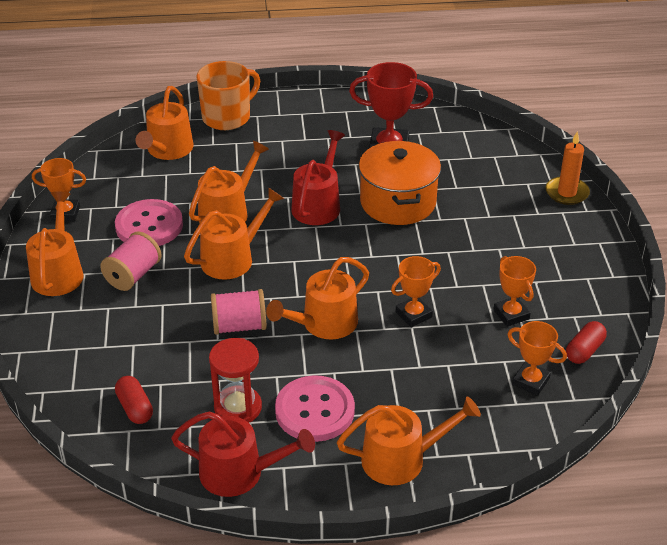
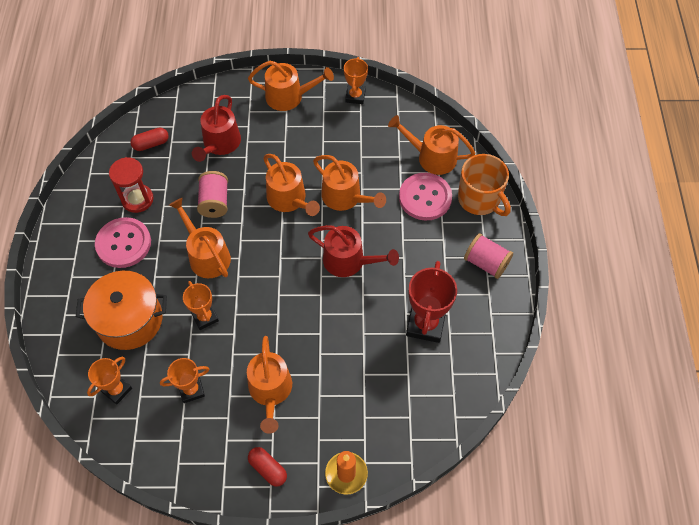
camera: 95 degrees right, 20 degrees up
(133, 275) = (279, 139): pink spool -> pink spool (486, 263)
(149, 226) = (334, 147): pink button -> pink button (425, 197)
(239, 473) = (83, 199): red watering can -> red watering can (220, 144)
(398, 202) = (346, 322): orange pot -> orange pot (129, 320)
(401, 459) = (68, 292): orange watering can -> orange watering can (270, 391)
(584, 350) = (139, 438): red capsule -> red capsule (268, 469)

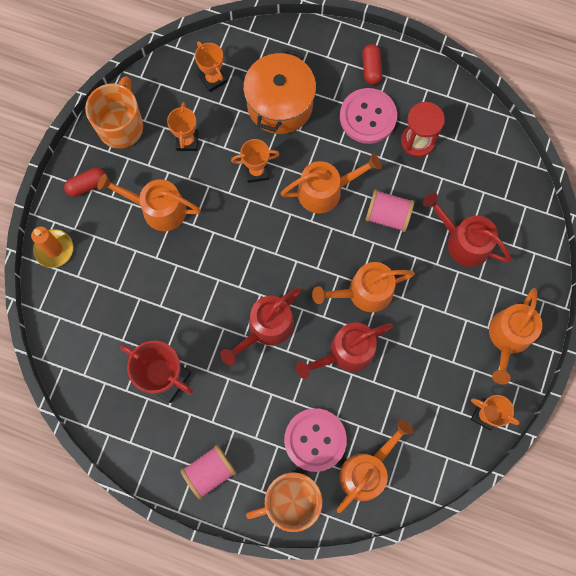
camera: 110 degrees right, 15 degrees up
(151, 144) = (487, 170): red capsule -> red capsule (371, 68)
(193, 461) = (121, 126): none -> orange mug
(345, 197) = (346, 352): orange watering can -> red watering can

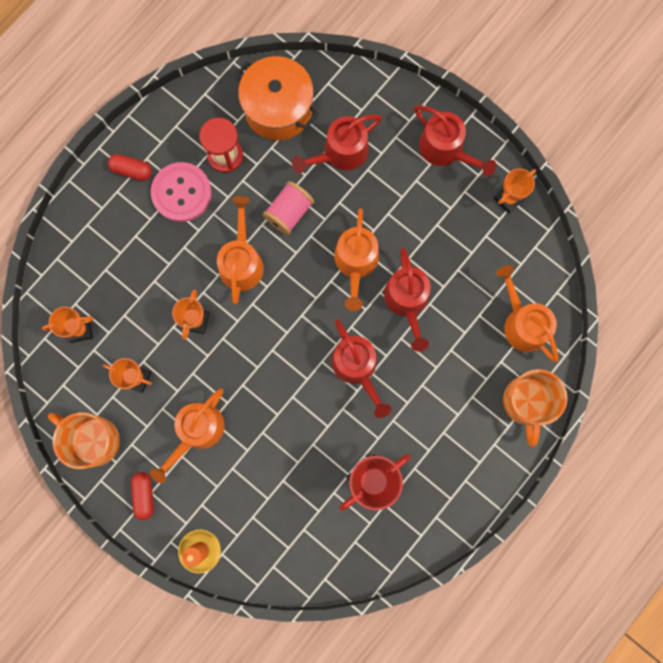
camera: 70 degrees left, 5 degrees up
(210, 472) = (475, 468): pink spool -> none
(280, 104) = (134, 273): orange pot -> orange pot (278, 109)
(315, 440) = (478, 360): pink button -> none
(508, 337) = (445, 149): orange watering can -> red watering can

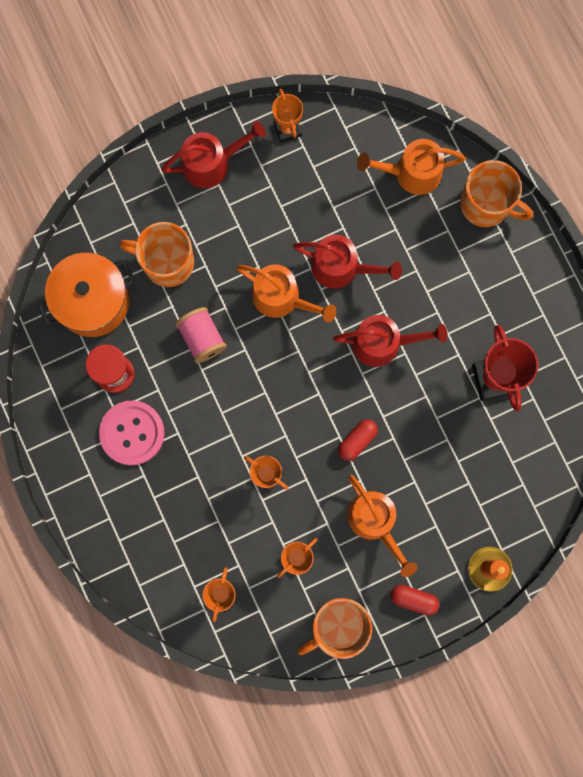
camera: 65 degrees left, 0 degrees up
(132, 170) = (85, 472): red capsule -> red capsule (357, 441)
(241, 262) = (229, 405): orange watering can -> none
(341, 153) = (167, 262): red watering can -> orange mug

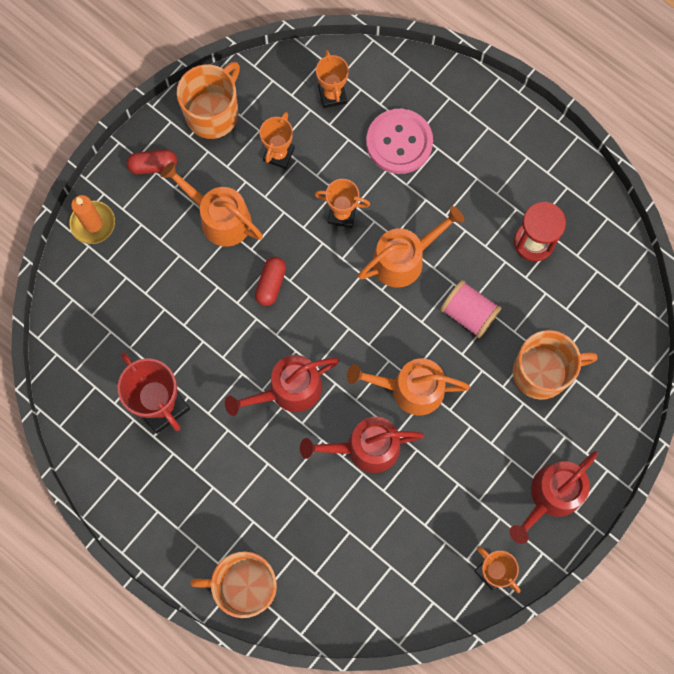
camera: 155 degrees right, 5 degrees down
(93, 301) = (593, 300): orange pot -> none
(132, 433) = (488, 195): pink button -> pink button (399, 142)
(411, 173) = (339, 584): orange watering can -> orange watering can (404, 259)

